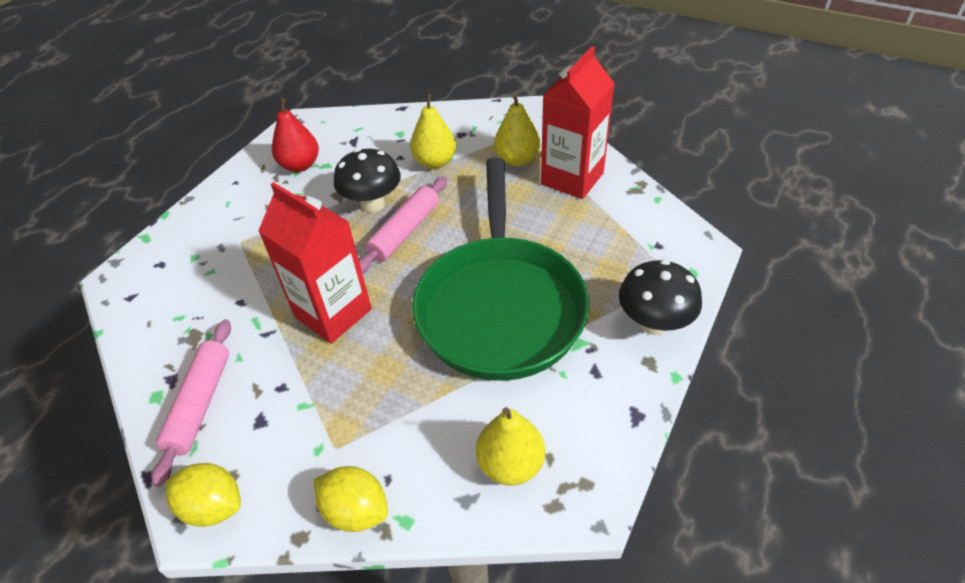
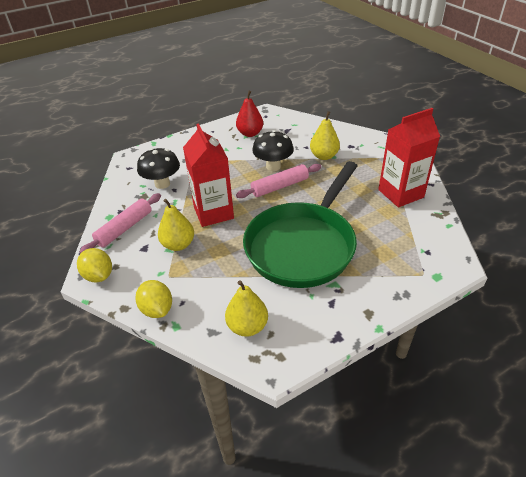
camera: 30 degrees right, 5 degrees down
(517, 159) = (374, 171): yellow pear -> yellow pear (178, 244)
(653, 323) = (388, 293): black mushroom -> black mushroom (162, 184)

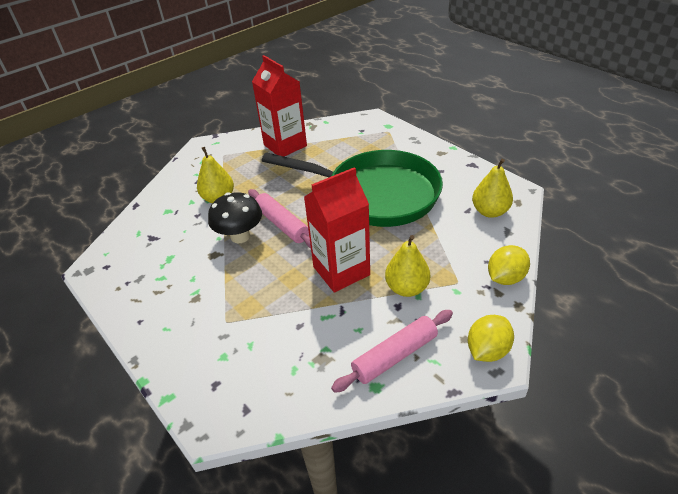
camera: 100 degrees left, 0 degrees up
(124, 228) = (395, 356): pink rolling pin -> pink rolling pin turned 60 degrees counterclockwise
(162, 184) = (287, 344): black mushroom -> none
(250, 133) = (155, 273): red pear -> none

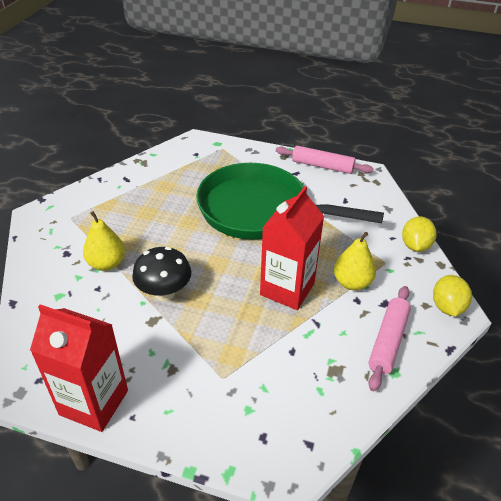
camera: 35 degrees left, 0 degrees up
(282, 224) = (196, 266): pink rolling pin -> pink rolling pin (322, 166)
(285, 145) = (131, 189): red carton -> red carton (94, 402)
(376, 194) = (260, 210): green pan -> green pan turned 150 degrees counterclockwise
(489, 211) = (362, 196): yellow pear -> none

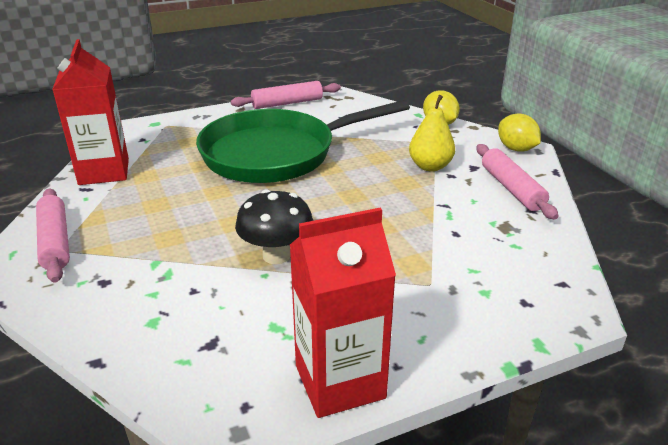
camera: 40 degrees left, 10 degrees down
(74, 210) = (55, 242): none -> pink rolling pin
(107, 263) = (172, 265): yellow pear -> none
(287, 289) = (386, 195): red carton -> red carton (104, 171)

